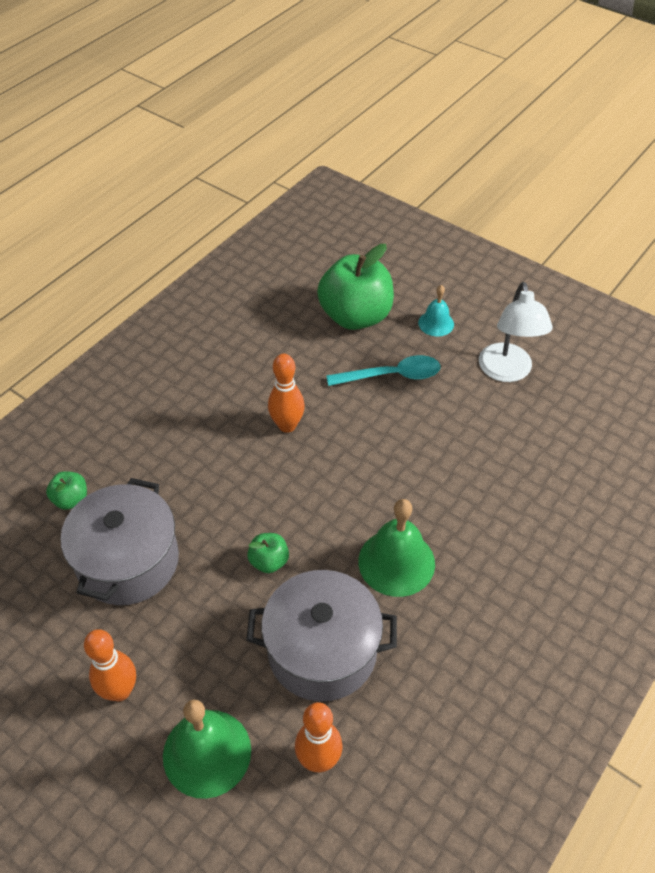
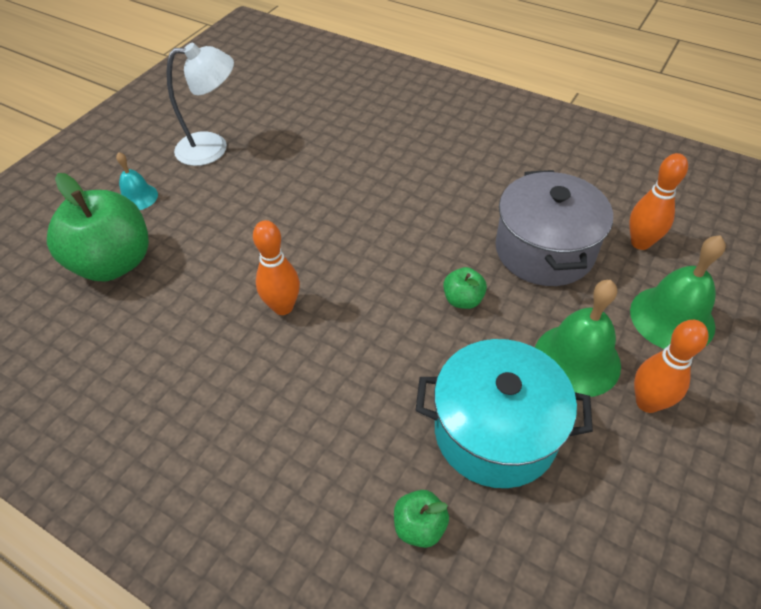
camera: 95 degrees left, 0 degrees up
(128, 561) = (495, 431): grey pot -> turquoise pot
(391, 375) = (212, 226): turquoise spoon -> none
(396, 562) = (441, 209): green bell -> green bell (577, 359)

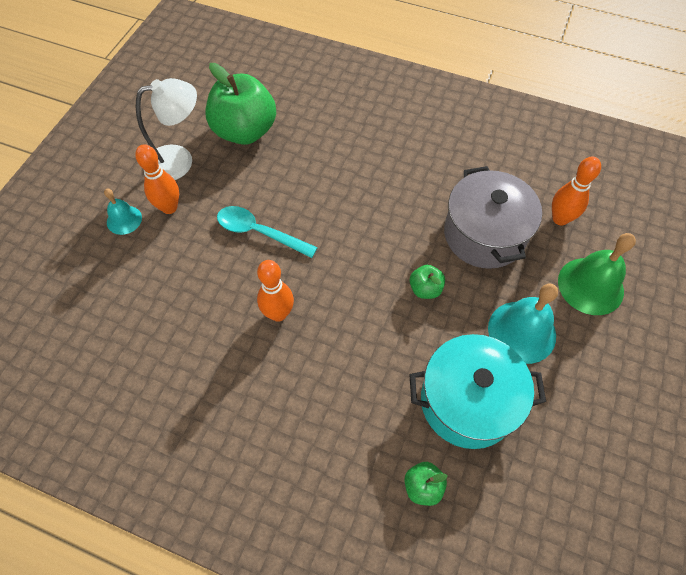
camera: 10 degrees left, 10 degrees up
(114, 263) = (121, 289): green apple -> green apple (245, 131)
(281, 223) = (259, 232): none -> turquoise spoon
(577, 359) = (522, 331): green bell -> turquoise bell
(647, 402) = (578, 362): orange bowling pin -> orange bowling pin (169, 207)

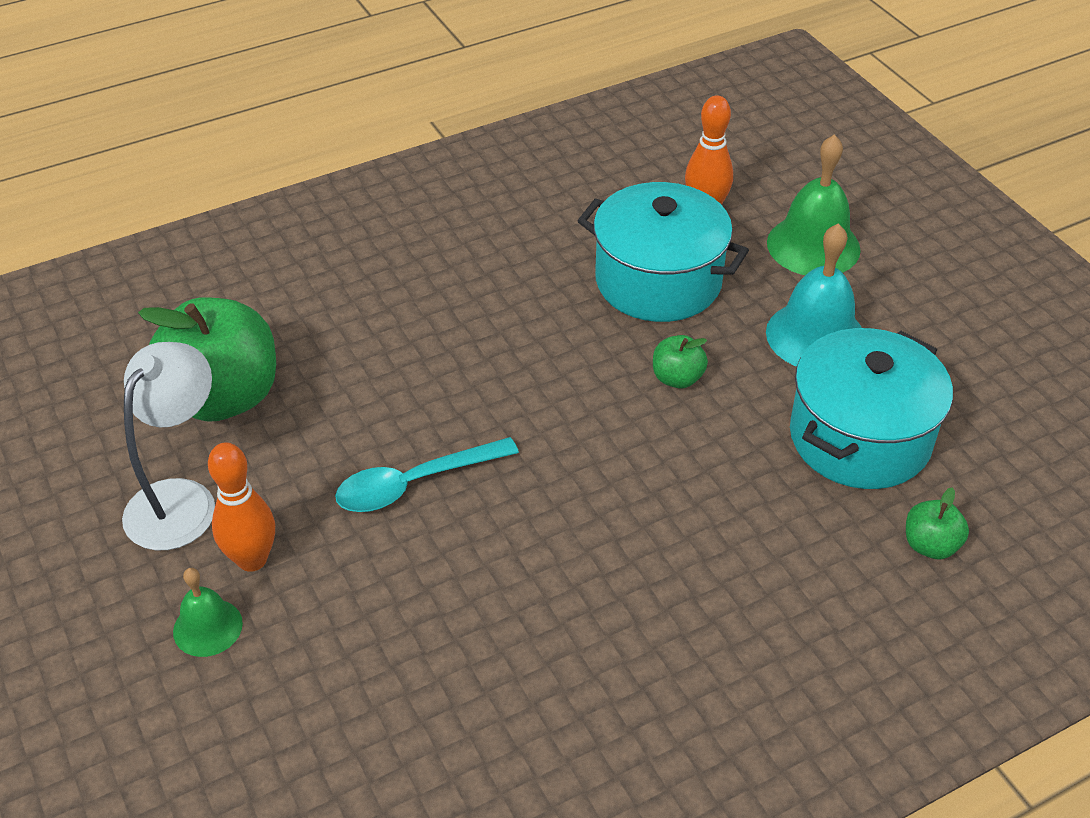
camera: 50 degrees left, 15 degrees down
(124, 220) = (207, 627): turquoise bell -> green bell
(278, 313) = (565, 540): orange bowling pin -> none
(484, 234) = (658, 281): grey pot -> turquoise pot

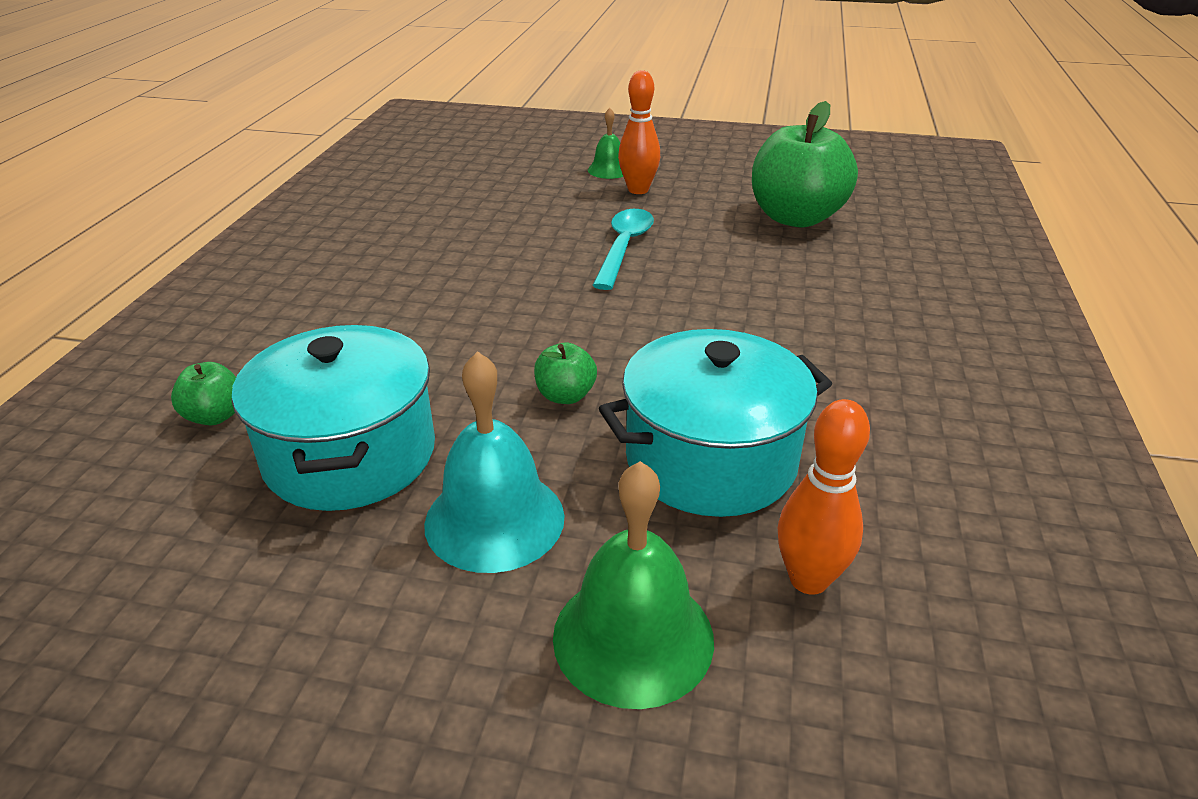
camera: 130 degrees right, 10 degrees down
(181, 499) = (715, 185): white lamp -> none

